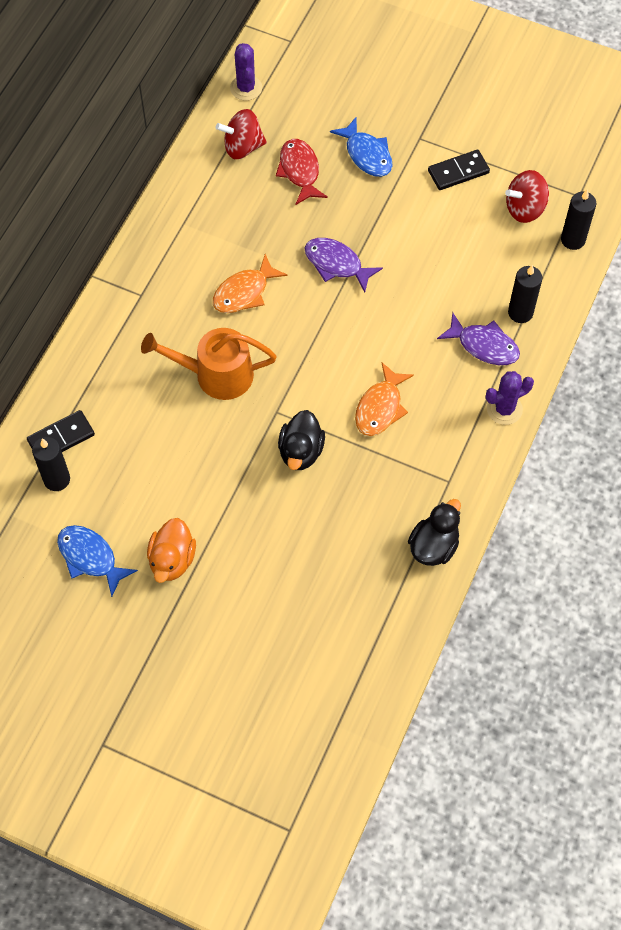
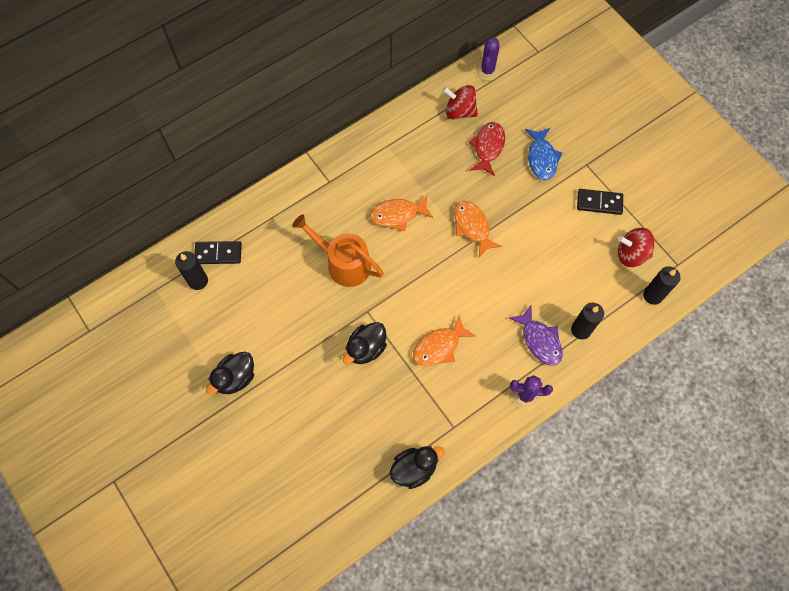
camera: 30 degrees right, 5 degrees up
(90, 557) = (185, 347): blue fish -> none
(172, 560) = (235, 378): orange duck -> black duck
(336, 264) = (472, 227): purple fish -> orange fish

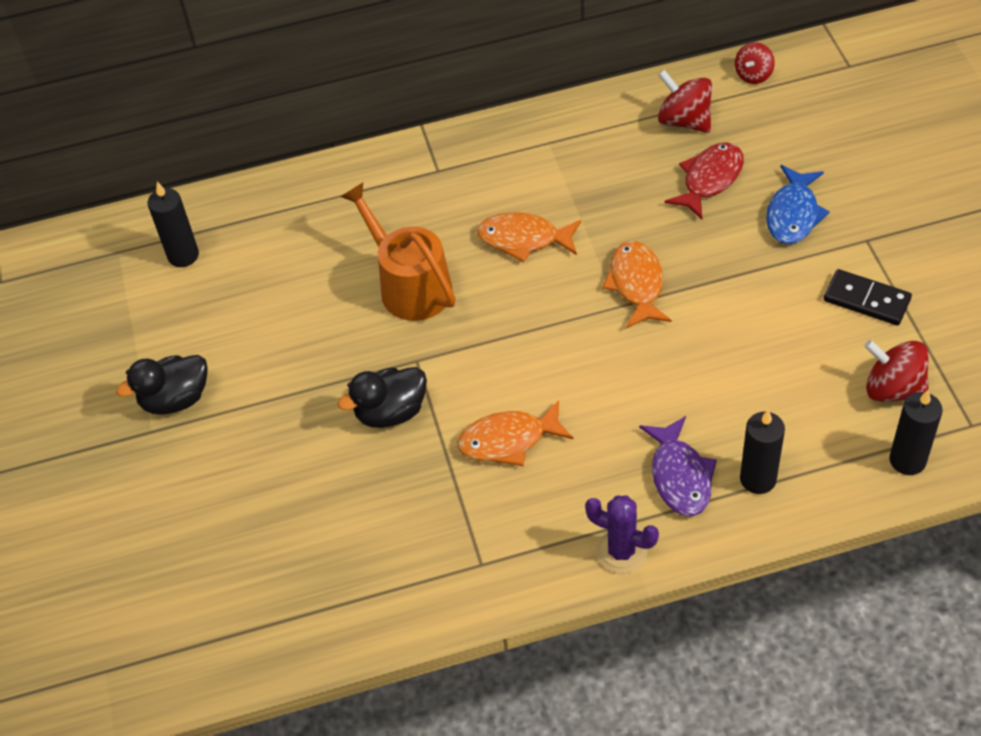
camera: 25 degrees right, 15 degrees down
(218, 254) = (229, 227): black domino -> none
(414, 469) = (390, 606): black duck -> none
(487, 70) = (753, 75): purple cactus -> red spinning top

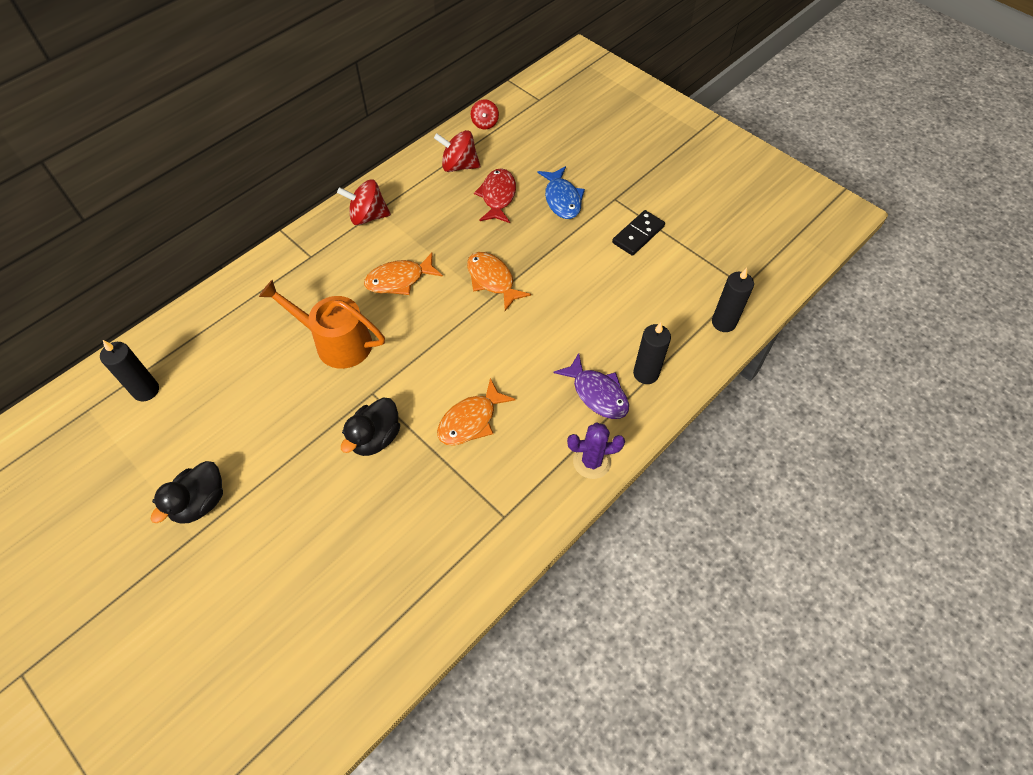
camera: 35 degrees left, 5 degrees up
(866, 300) = (638, 234): black domino -> black domino turned 45 degrees counterclockwise
(893, 389) = (688, 282): red spinning top -> red spinning top (368, 216)

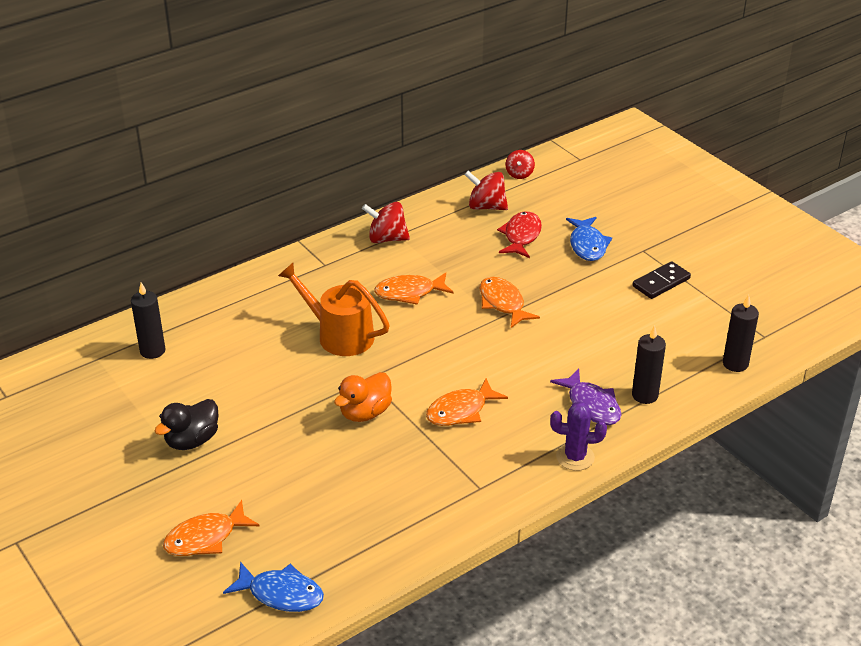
camera: 10 degrees right, 20 degrees down
(229, 632) = (205, 538): none -> orange fish
(319, 695) = (281, 594): none -> blue fish
(375, 438) = (365, 413): black duck -> orange duck

